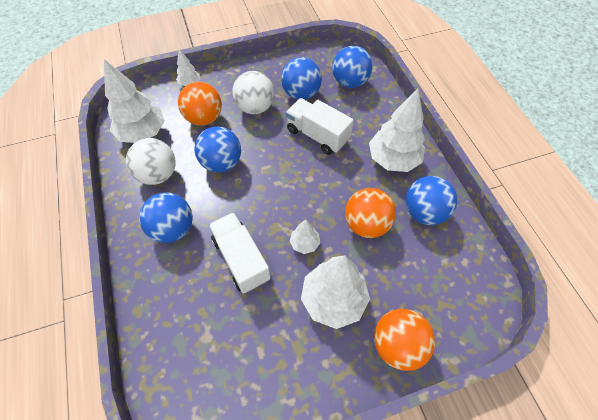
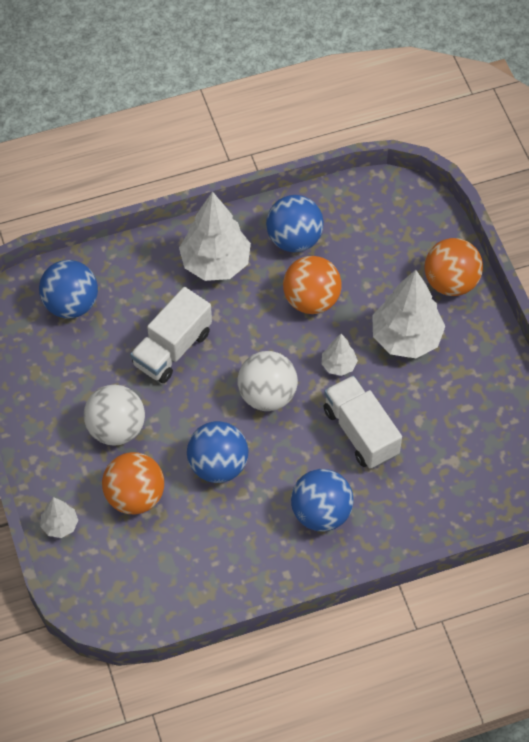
camera: 90 degrees left, 0 degrees up
(143, 133) = (161, 577): white tree -> none
(158, 174) = (237, 544): white ball -> white ball (267, 395)
(241, 259) = (360, 432): white truck -> white truck turned 90 degrees clockwise
(301, 94) = (91, 368): blue ball -> none

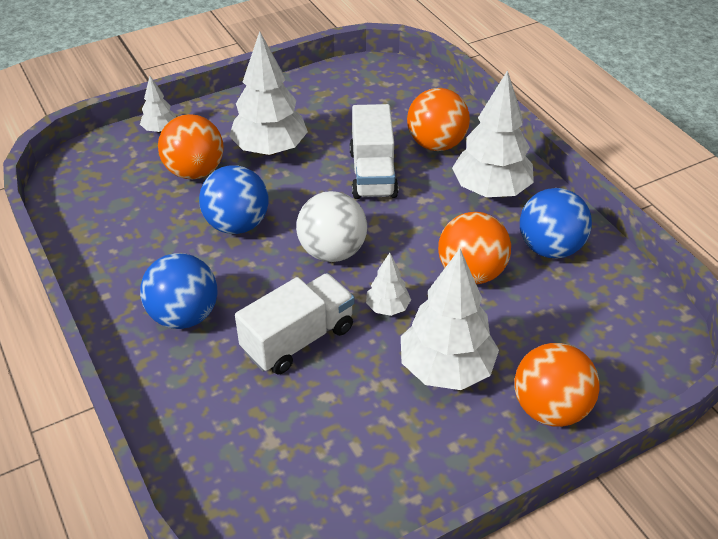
camera: 80 degrees right, 15 degrees down
(71, 304) = (404, 103): blue ball -> none
(116, 429) = (270, 149): white ball -> white tree
(142, 290) = (436, 144): none -> orange ball
(172, 348) = (373, 173): white truck -> white truck turned 120 degrees counterclockwise

